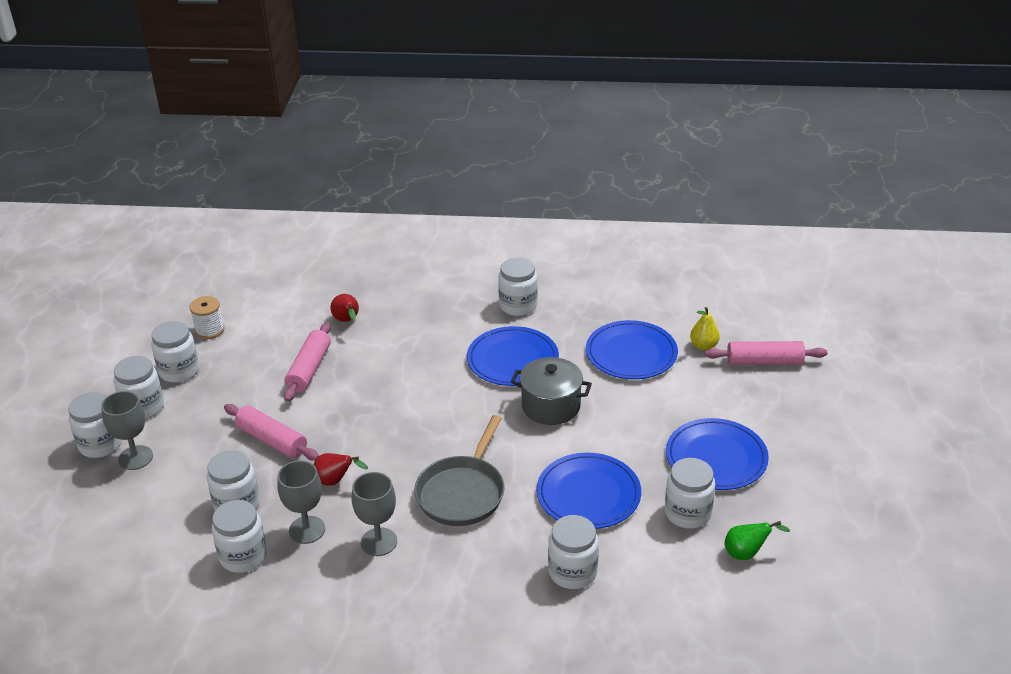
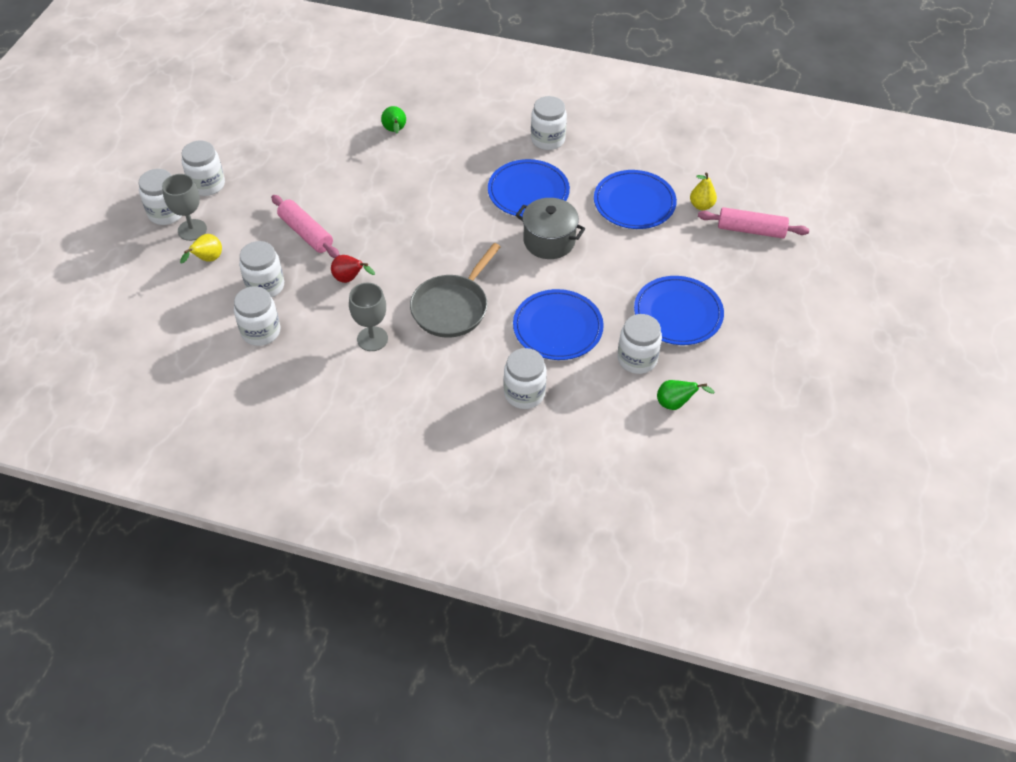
camera: 10 degrees right, 15 degrees up
(161, 487) = (207, 260): none -> yellow pear
(179, 371) = (243, 156): white jar -> none
(209, 330) = (276, 121): white spool -> none
(307, 530) = (316, 318): grey goblet -> none
(309, 369) = (352, 172): pink rolling pin -> none
(347, 321) = (395, 131): red pear -> green pear

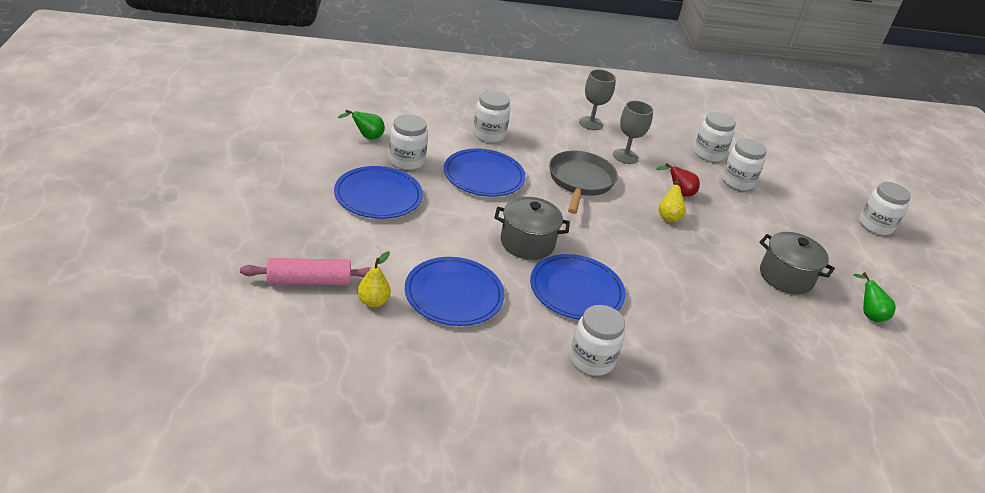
camera: 155 degrees right, 15 degrees down
(192, 230) = (839, 215): grey goblet -> grey goblet (591, 123)
(207, 185) = (875, 254): white jar -> none
(207, 260) = (800, 195): yellow pear -> yellow pear (668, 216)
(306, 233) = (748, 223): pink rolling pin -> none
(325, 176) = (785, 277): none -> grey pot
(395, 131) = (769, 341): green pear -> green pear (868, 314)

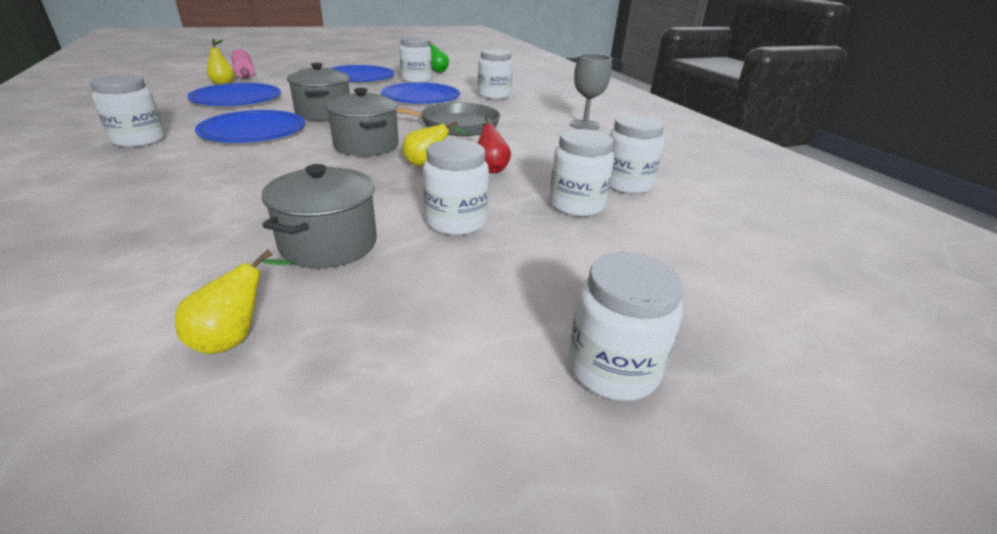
camera: 75 degrees right, 5 degrees down
(625, 156) = (538, 141): grey goblet -> none
(625, 235) = (366, 146): none -> grey pot
(759, 228) = (456, 222): none -> white jar
(868, 314) = (235, 338): green pear -> yellow pear

